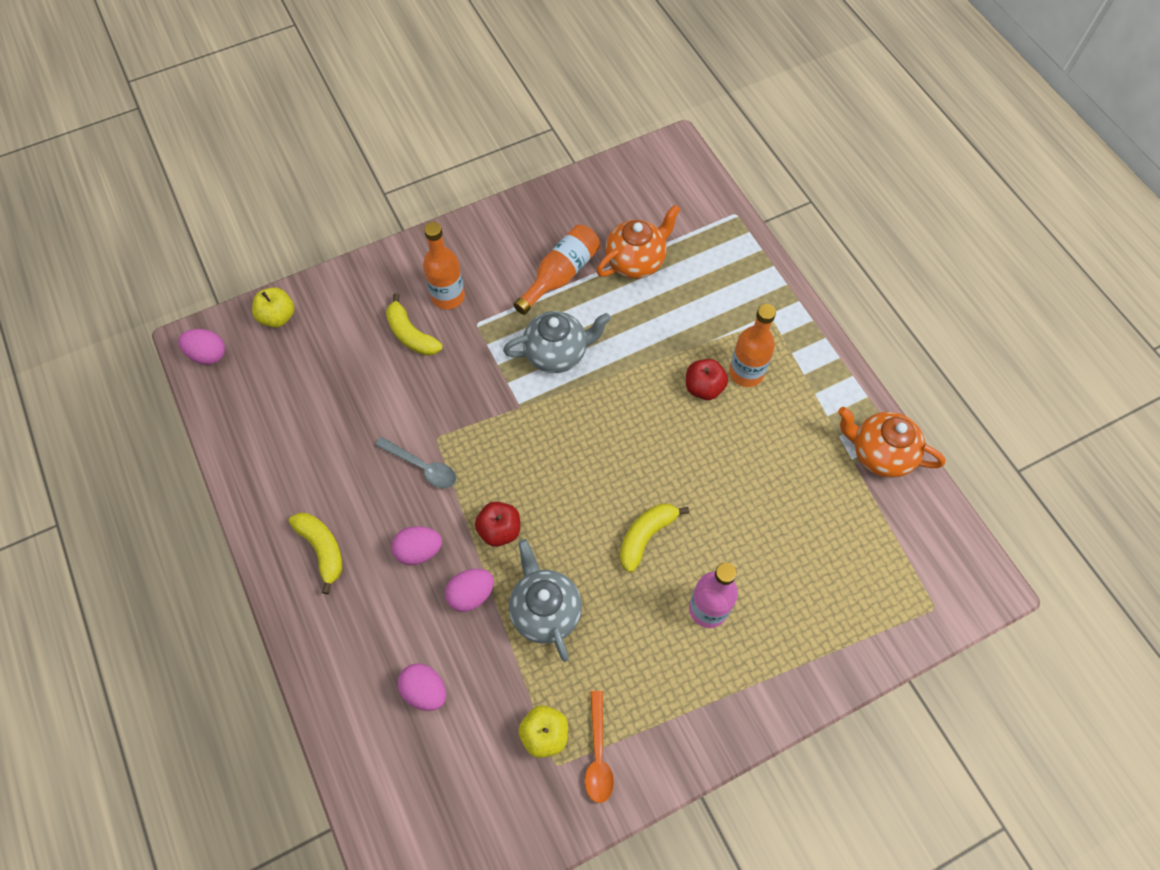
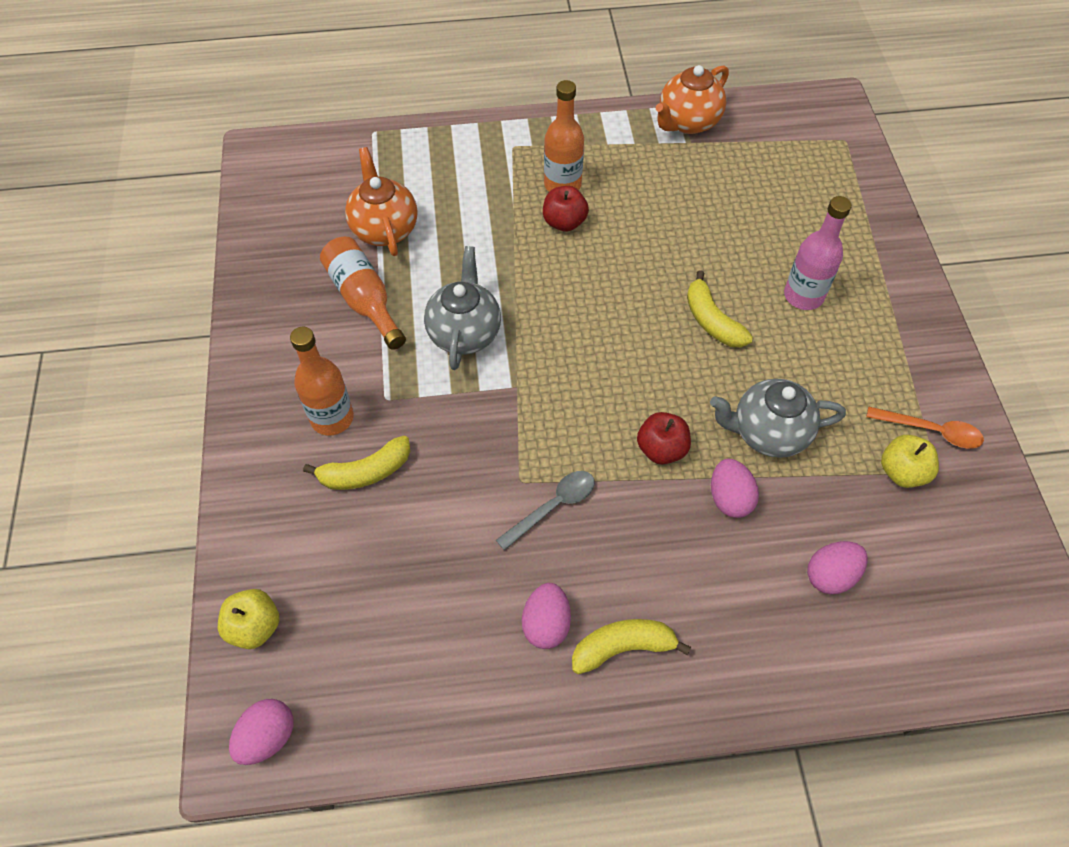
camera: 70 degrees left, 5 degrees down
(419, 551) = (660, 538): pink egg -> pink egg (546, 624)

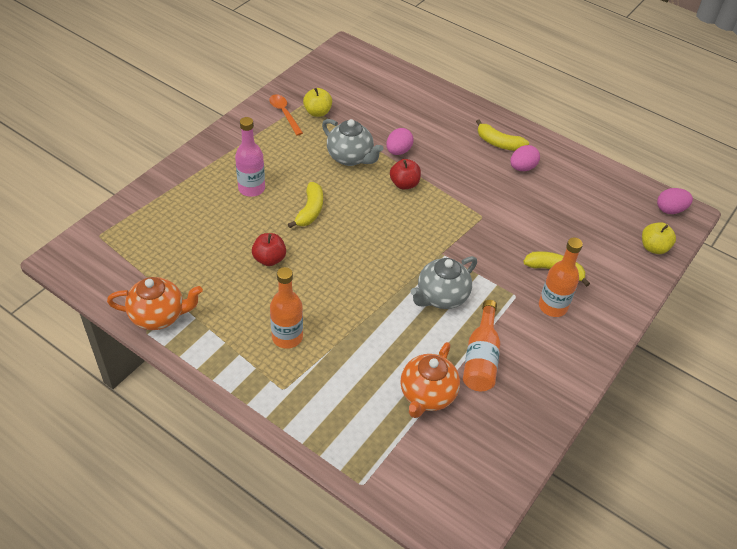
camera: 140 degrees left, 10 degrees down
(553, 507) = (477, 198): grey spoon -> none
(564, 222) = (316, 314): red apple -> red apple (269, 259)
(830, 575) = (392, 109): pink egg -> none

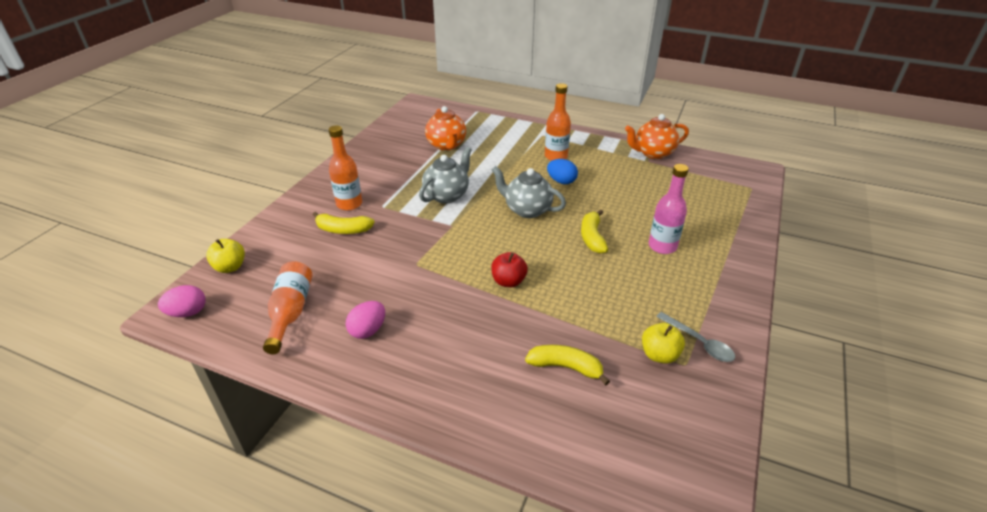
camera: 170 degrees right, 10 degrees down
(269, 259) = (601, 196): red apple -> none
(284, 113) = (699, 342): orange spoon -> grey spoon
(302, 291) = (561, 181): none -> blue egg
(350, 157) = (582, 300): grey teapot -> grey teapot (527, 210)
(398, 151) = (529, 320): pink egg -> none
(427, 395) = (446, 145): orange teapot -> orange teapot turned 150 degrees clockwise
(481, 357) = (410, 167): orange bottle -> orange bottle (290, 312)
(499, 143) = (399, 361): yellow banana -> yellow banana (566, 367)

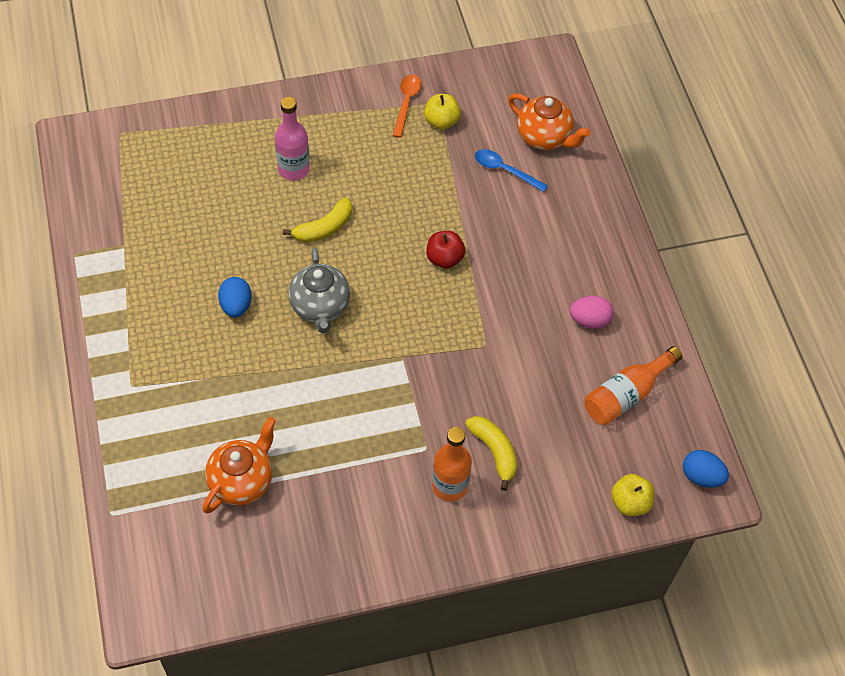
camera: 130 degrees left, 20 degrees up
(188, 313) = (701, 476): pink egg -> blue egg
(447, 195) = (354, 399): grey teapot -> none
(556, 156) = (180, 341): orange bottle -> none
(566, 367) = (505, 170): yellow banana -> blue spoon
(653, 153) = (97, 246): orange teapot -> orange teapot (544, 137)
(699, 342) = (406, 103): grey spoon -> orange spoon

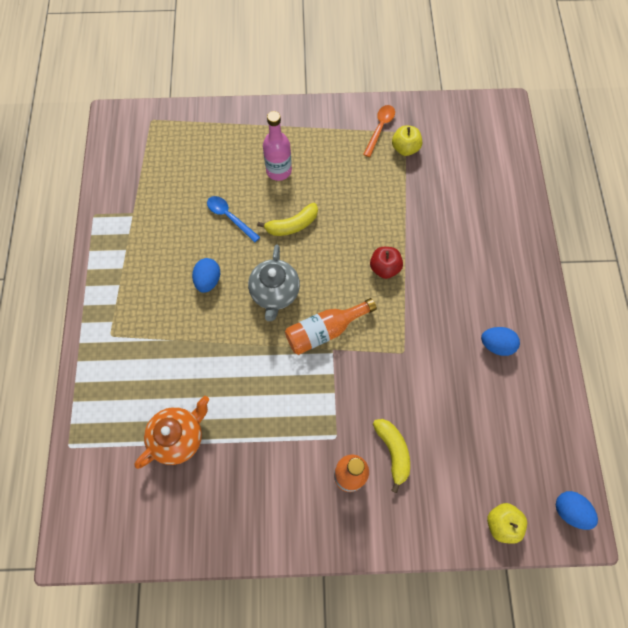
camera: 15 degrees right, 10 degrees up
(505, 170) = (449, 199): blue spoon -> blue spoon (229, 217)
(544, 137) = (487, 175): orange teapot -> none
(589, 320) = (496, 345): pink egg -> blue egg
(626, 394) = (516, 419): orange bottle -> orange bottle (325, 330)

